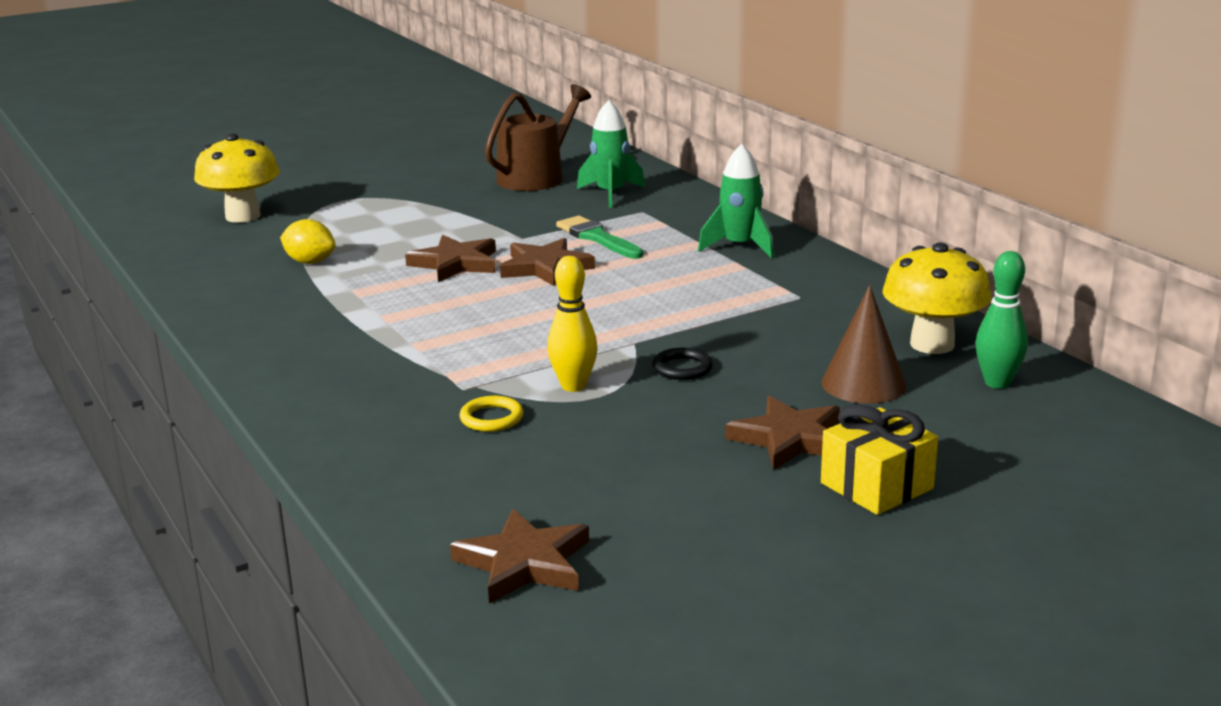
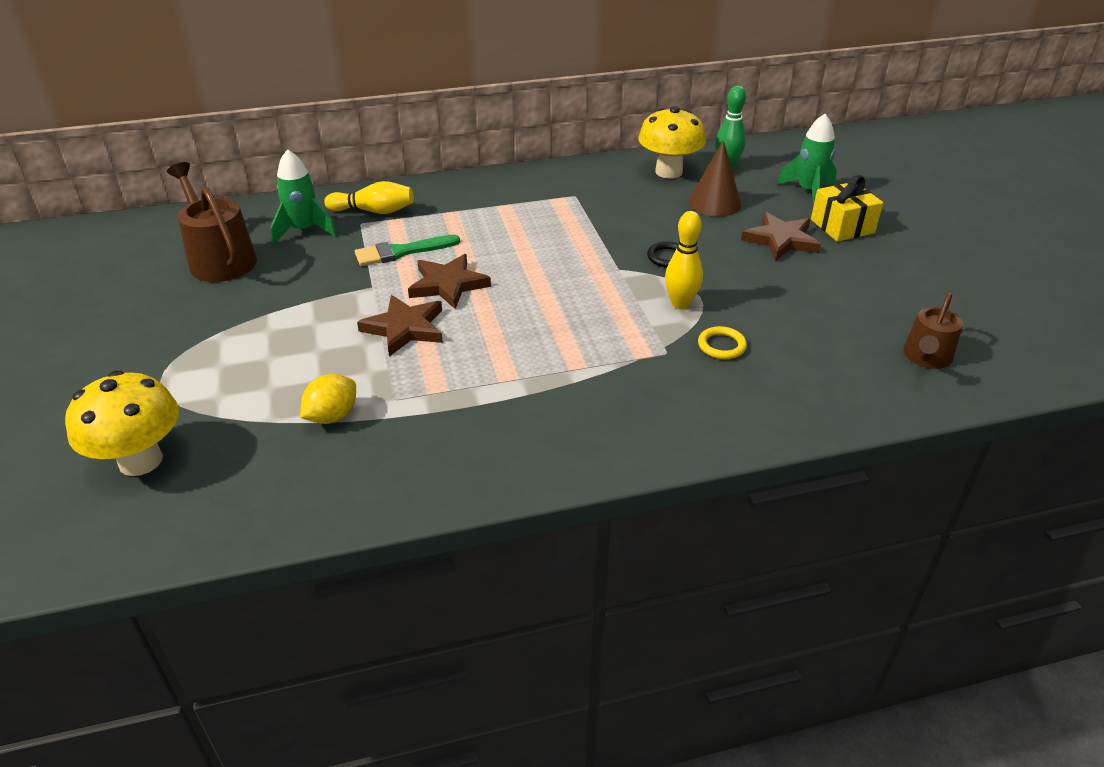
camera: 75 degrees left, 15 degrees up
(524, 563) = (926, 357): brown star -> brown watering can
(673, 212) = (374, 211): none -> yellow bowling pin
(739, 247) = (468, 199): green rocket -> green rocket (808, 191)

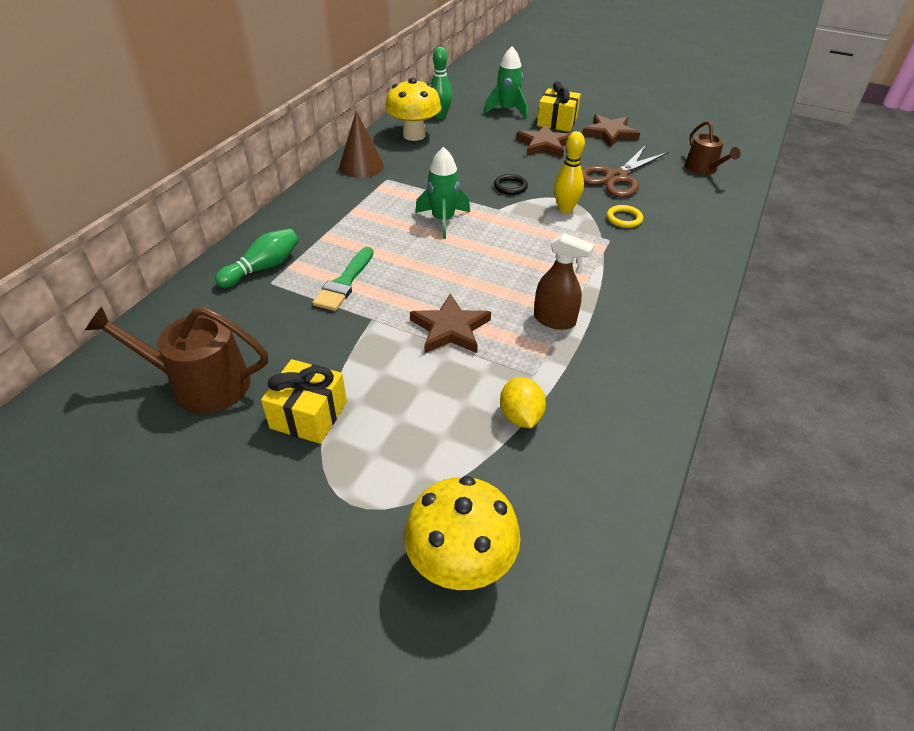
camera: 50 degrees left, 5 degrees up
(232, 317) = (309, 415): none -> yellow gift
(304, 230) = (233, 315): green rocket -> green rocket (443, 220)
(374, 211) = (263, 268): yellow bowling pin -> green bowling pin
(448, 285) = (420, 283): brown star -> brown star (610, 133)
(487, 377) = (554, 320): none -> brown spray bottle
(714, 203) = (474, 141): brown cone -> brown cone (361, 166)
(796, 308) = (616, 177): none -> brown scissors

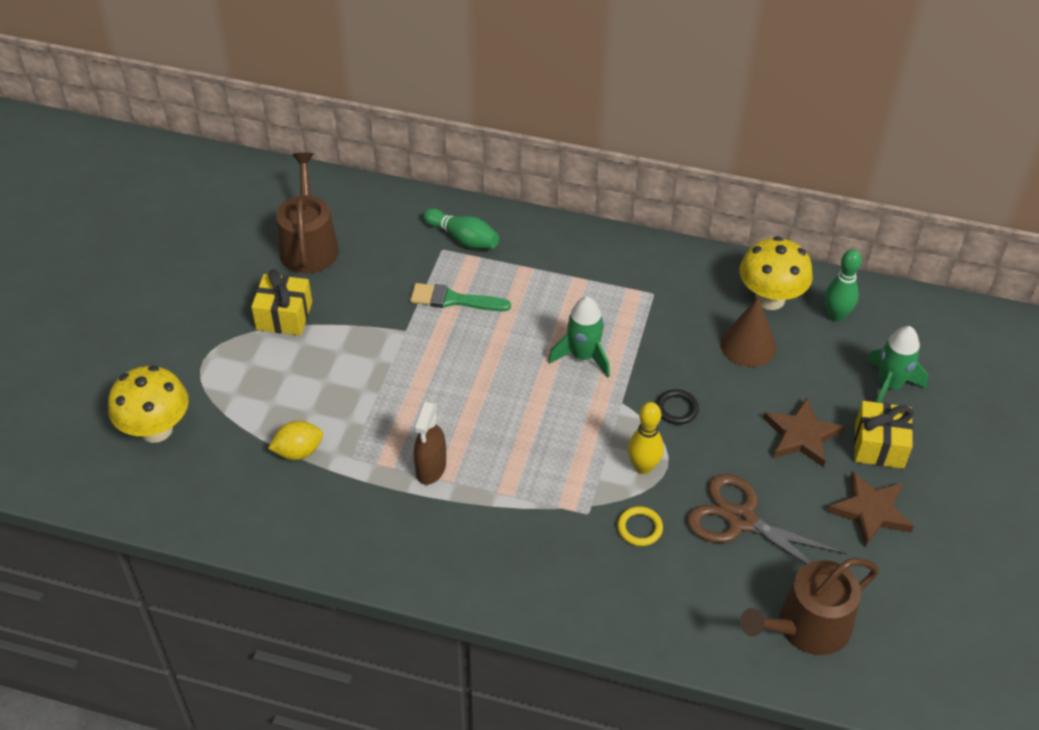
camera: 80 degrees right, 5 degrees up
(361, 166) = (674, 266): brown cone -> brown cone (748, 345)
(450, 329) = (402, 389): brown star -> none
(703, 169) = (806, 627): brown watering can -> brown watering can, size x1.56

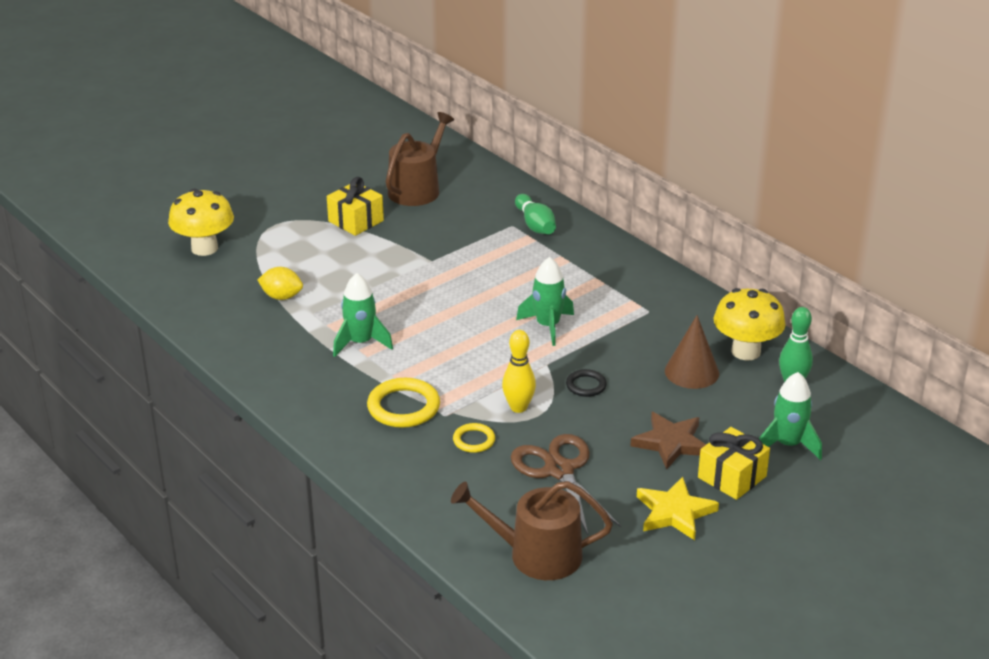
camera: 35 degrees right, 15 degrees down
(431, 468) = (361, 343): brown spray bottle -> green rocket
(454, 300) = (487, 257): green brush -> none
(542, 525) = (403, 407): none -> yellow ring
(870, 511) = (674, 512): brown star -> yellow star

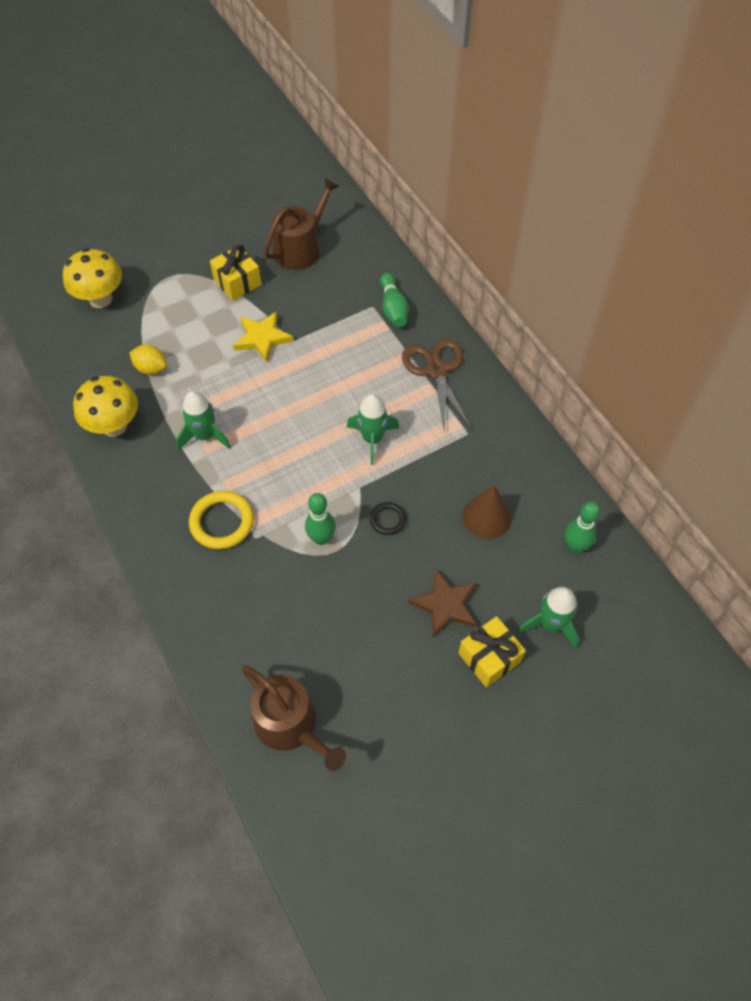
camera: 10 degrees right, 25 degrees up
(474, 440) = (272, 573): yellow ring -> none
(518, 407) = (321, 538): yellow bowling pin -> green bowling pin
(536, 554) = (291, 726): brown watering can -> brown watering can turned 150 degrees counterclockwise
(559, 470) = (337, 623): brown scissors -> brown scissors (436, 370)
(674, 512) = (426, 694): yellow star -> yellow star (262, 338)
(746, 351) = (542, 498): yellow mushroom -> yellow mushroom (114, 426)

